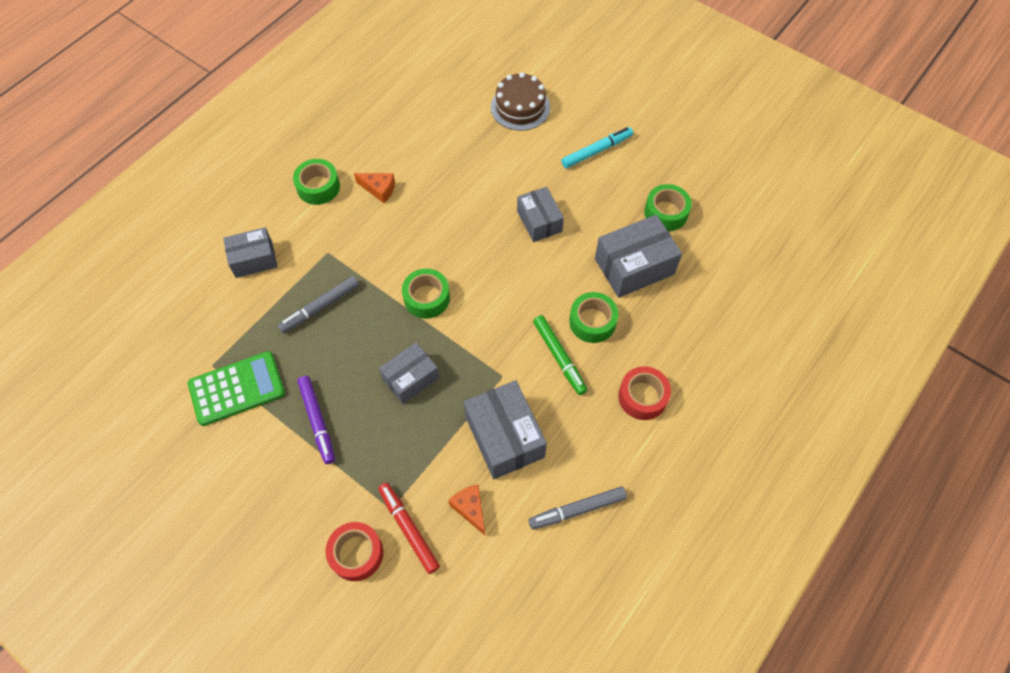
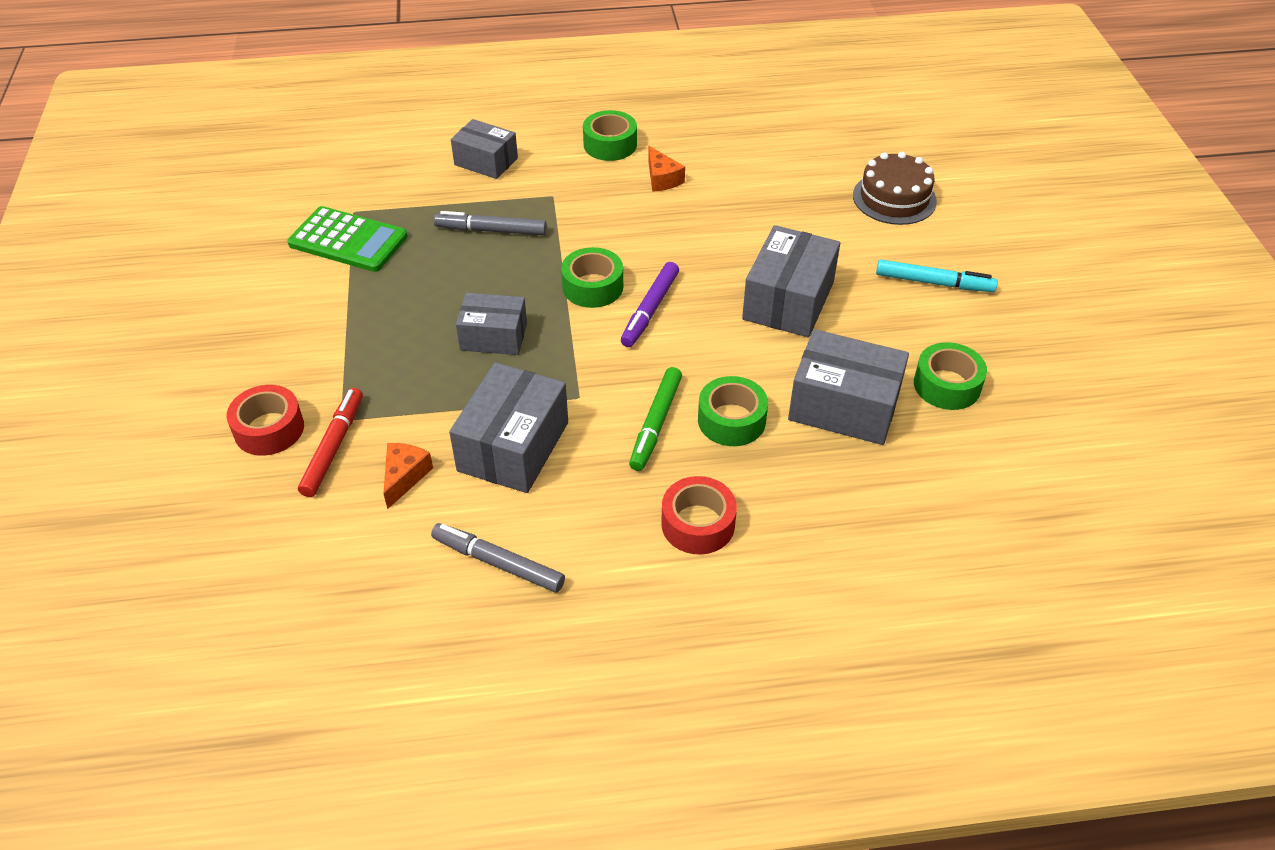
camera: 45 degrees right, 15 degrees down
(317, 421) = (375, 309): purple marker -> purple marker (650, 310)
(539, 221) = (788, 300): grey box -> grey box, size x1.53

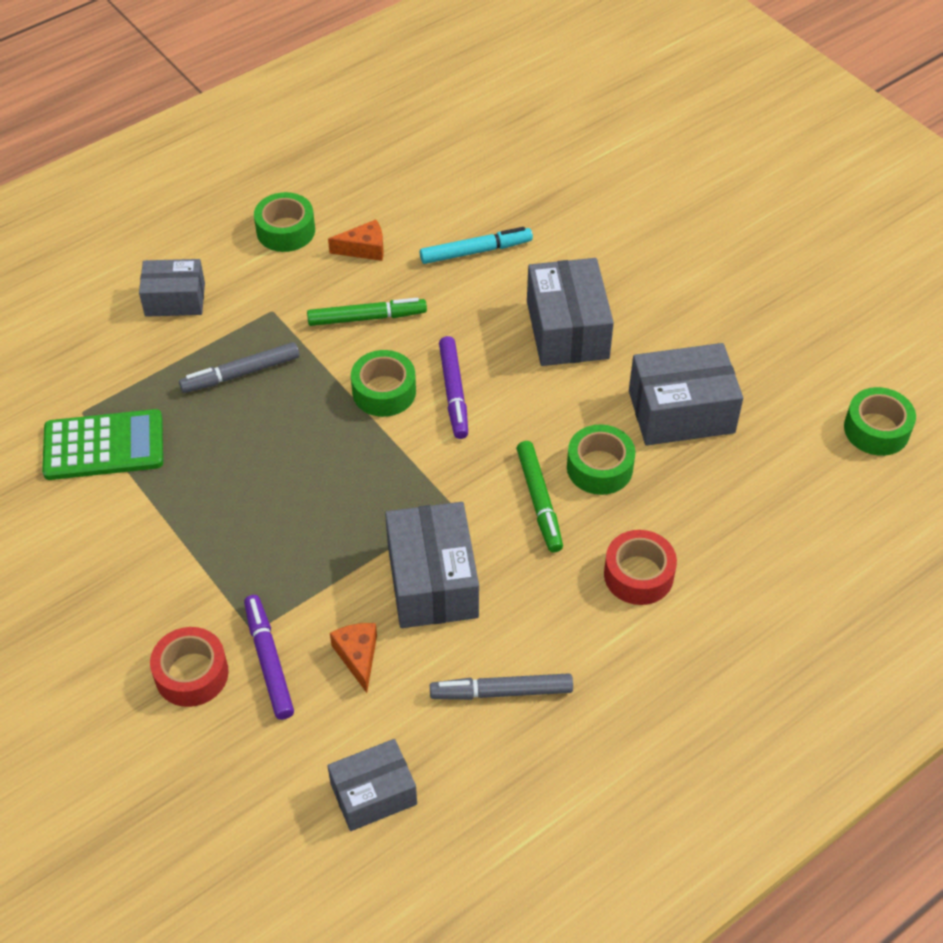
camera: 30 degrees left, 5 degrees up
(333, 447) = (269, 661): red marker -> purple marker
(493, 337) = (331, 483): grey box -> grey box (373, 794)
(623, 228) = (367, 318): none -> green marker
(662, 179) = (364, 249): orange cheese -> orange cheese turned 45 degrees counterclockwise
(894, 198) = (588, 185): brown cake -> none
(934, 283) = (676, 259): turquoise marker -> turquoise marker (476, 251)
(947, 385) = (748, 354): green tape -> green tape (876, 429)

